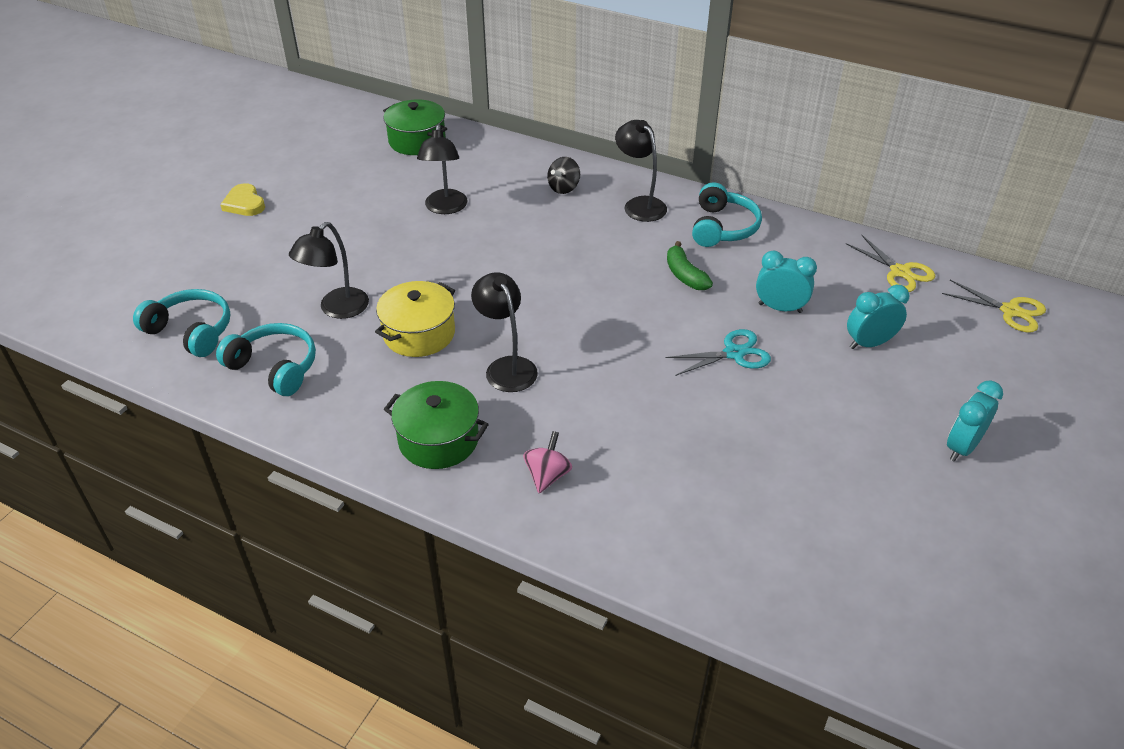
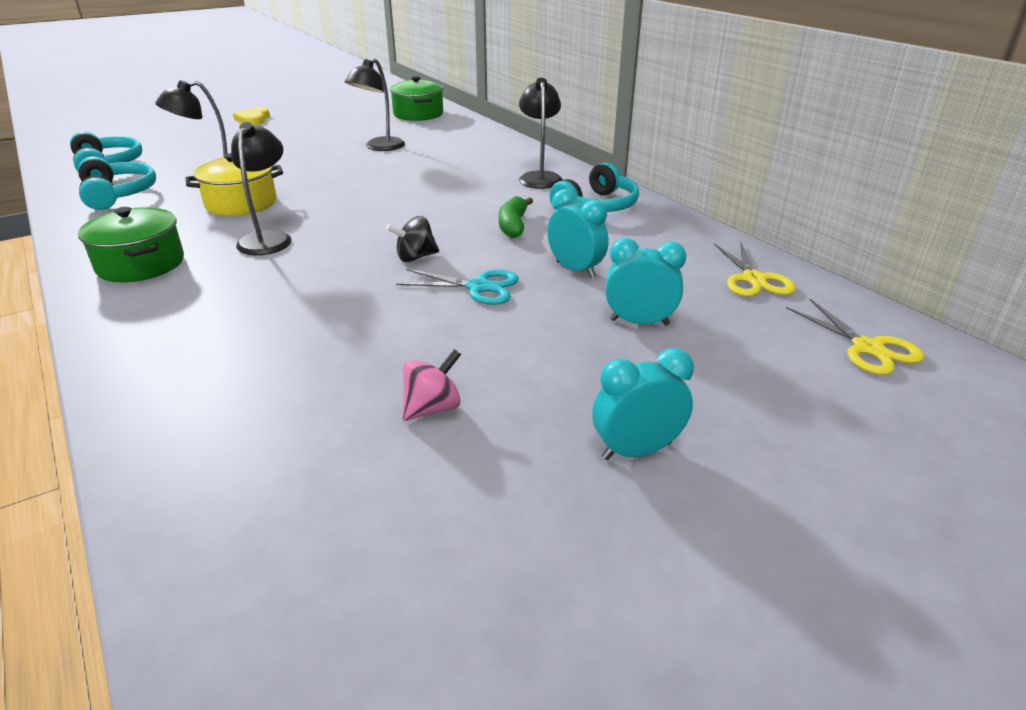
camera: 30 degrees right, 10 degrees down
(547, 475) = (175, 314): pink spinning top -> pink spinning top (432, 408)
(564, 188) = (489, 156): black spinning top -> black spinning top (415, 257)

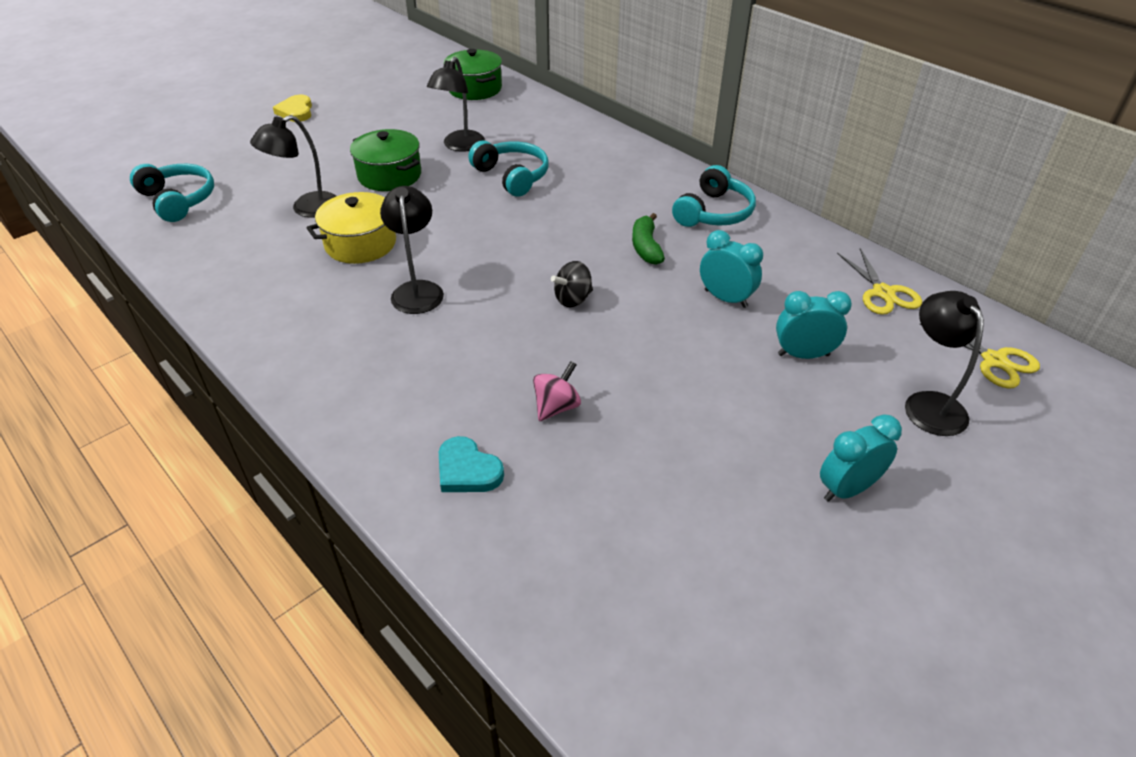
camera: 10 degrees left, 10 degrees up
(118, 194) = (220, 243): turquoise headphones -> turquoise headphones (512, 176)
(141, 264) = (310, 338): green pot -> green pot (389, 175)
(211, 383) = (467, 470): none -> turquoise heart
(432, 408) = (670, 470): pink spinning top -> pink spinning top (556, 407)
(478, 287) = (648, 330): turquoise scissors -> none
(539, 177) = (643, 177): black lamp -> black lamp (928, 404)

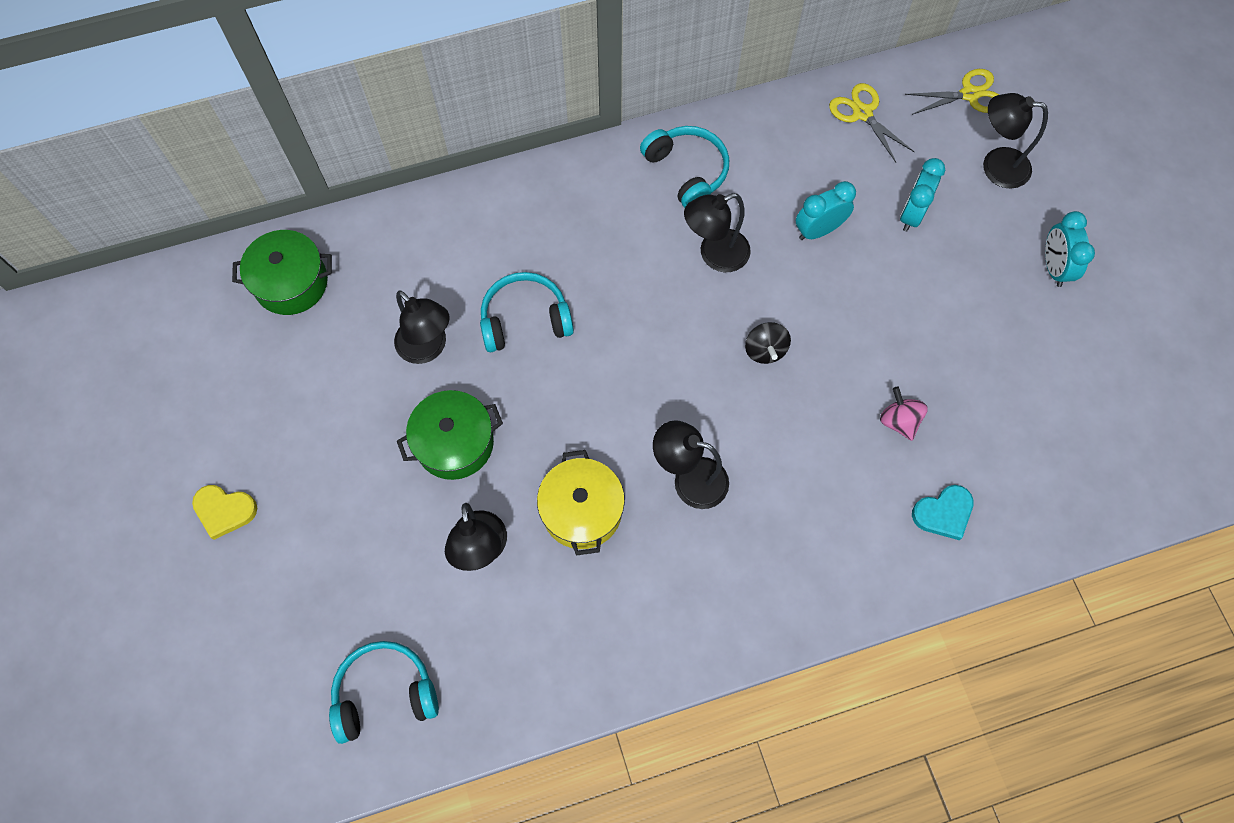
camera: 65 degrees left, 25 degrees up
(646, 247) = (714, 255): green banana -> black lamp
(883, 293) = (862, 113): yellow scissors -> yellow scissors turned 135 degrees counterclockwise

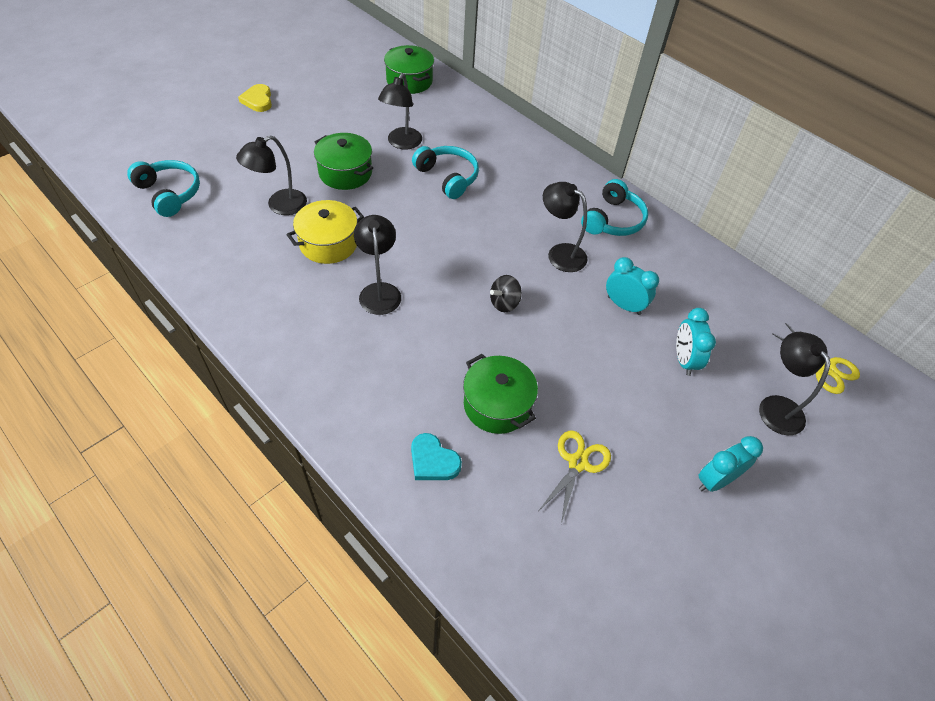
camera: 60 degrees right, 15 degrees down
(862, 113) = (745, 303): yellow scissors -> yellow scissors (577, 463)
(899, 421) = (497, 405): pink spinning top -> green pot
(911, 214) = (684, 360): turquoise clock -> turquoise clock turned 90 degrees counterclockwise

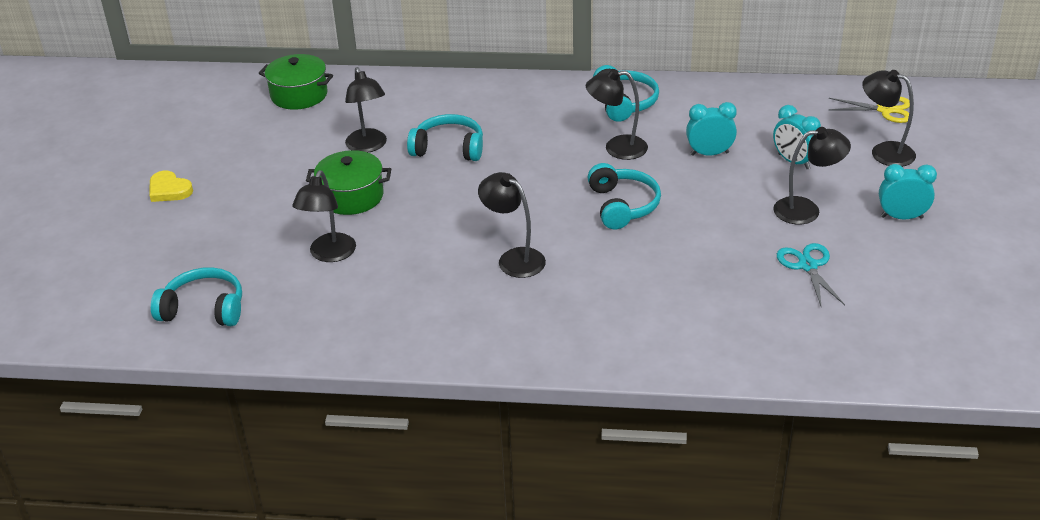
camera: 35 degrees left, 15 degrees down
(328, 243) = (419, 254): yellow pot -> none
(433, 461) = (713, 331): turquoise heart -> none
(497, 405) = (708, 270): green pot -> none
(504, 303) = (622, 205): black spinning top -> turquoise headphones
(577, 463) = (808, 266): yellow scissors -> turquoise scissors
(640, 411) = (806, 210): none -> black lamp
(715, 480) = (901, 217): turquoise clock -> turquoise clock turned 75 degrees clockwise

